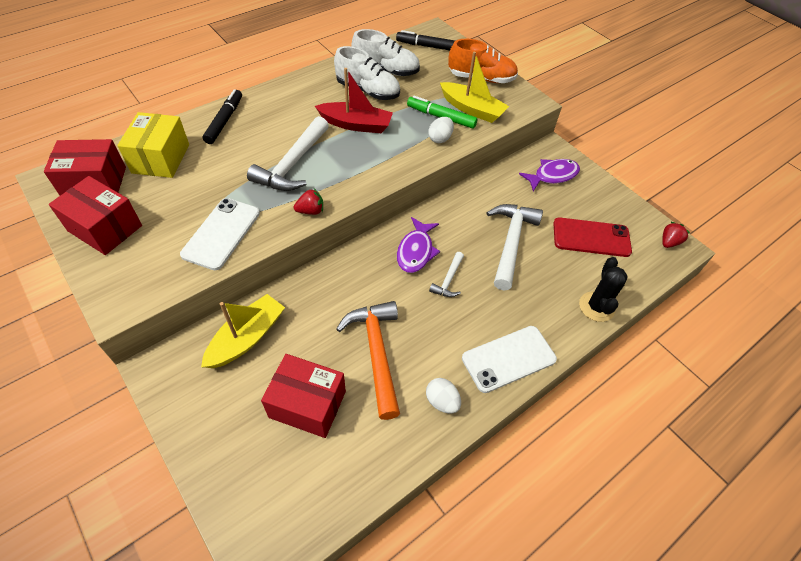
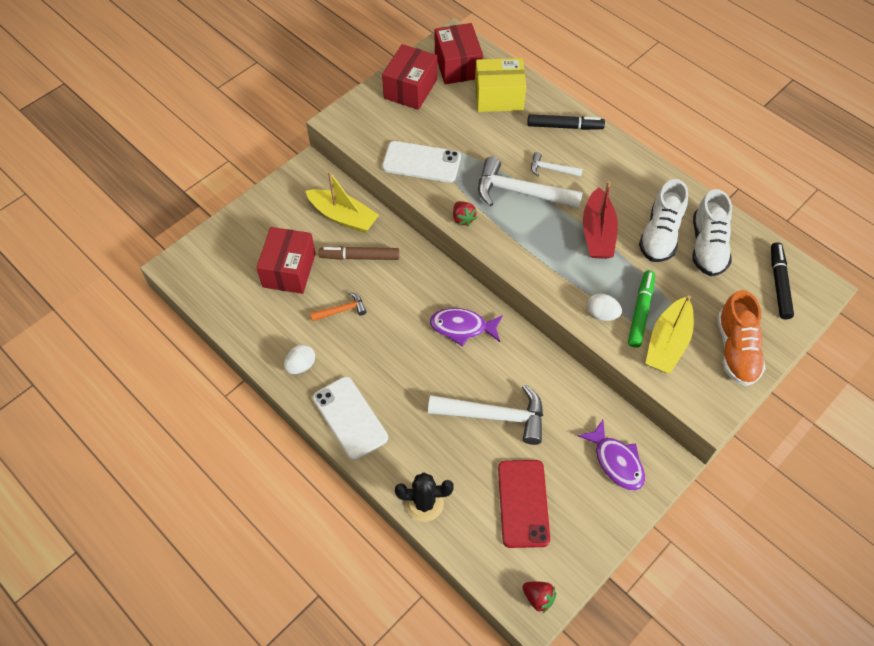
camera: 85 degrees right, 5 degrees up
(309, 327) = (360, 257): none -> brown marker
(376, 353) = (341, 310): orange hammer -> orange hammer, size x0.51
(448, 280) = (432, 359): white hammer -> white hammer (552, 169)

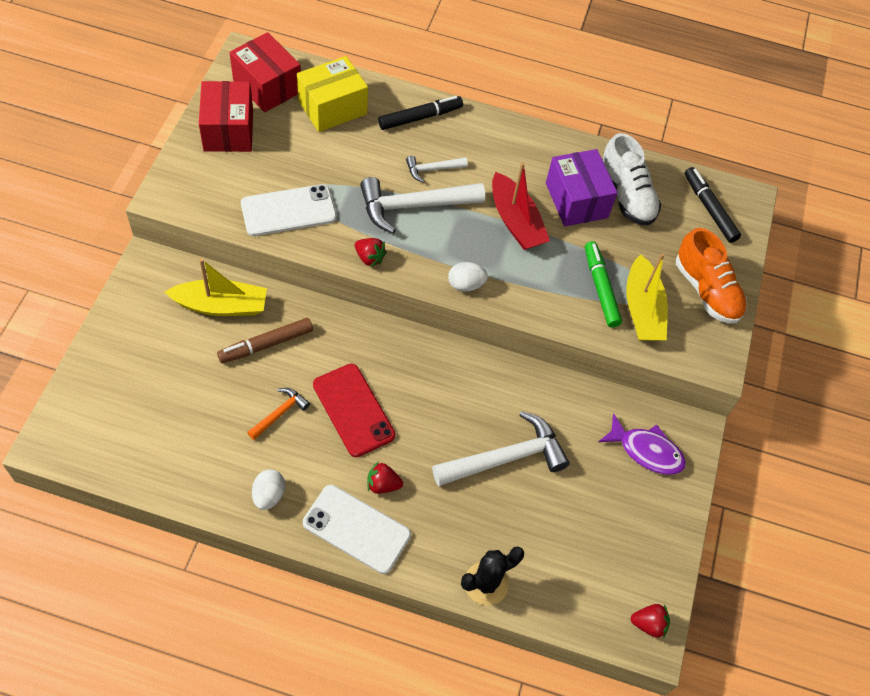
camera: 35 degrees left, 0 degrees up
(289, 270) = (192, 392): red box -> none
(387, 394) = (383, 484): none -> red strawberry
(462, 327) = (421, 377): purple fish -> none
(523, 503) = (582, 535): red phone -> red phone (353, 410)
(601, 314) = (565, 305): white egg -> white egg (465, 285)
(660, 235) = (576, 200): white shoe -> purple box

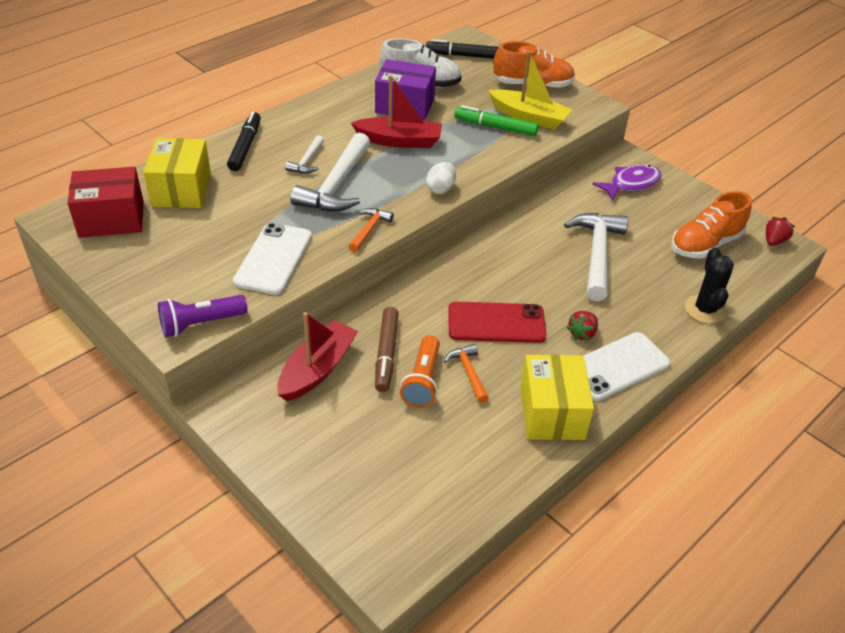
camera: 55 degrees left, 15 degrees down
(186, 204) = (201, 324): none -> purple flashlight
(221, 305) = (317, 369): yellow boat -> red boat
(228, 130) = (138, 263): red box -> none
(250, 384) = (422, 381): none -> orange flashlight
(269, 495) = (552, 412): white egg -> yellow box
(369, 258) = (369, 230): red strawberry -> orange hammer
(592, 554) = (705, 244): none -> orange shoe

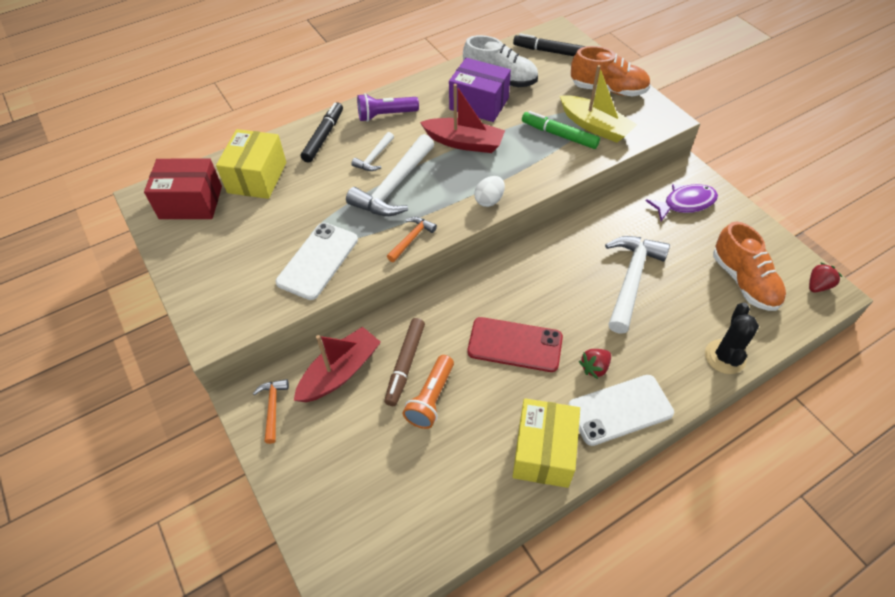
camera: 15 degrees right, 10 degrees up
(201, 324) = (237, 323): purple flashlight -> purple flashlight (385, 115)
(468, 372) = (475, 396): orange hammer -> orange hammer (273, 408)
(705, 244) = (744, 281): orange shoe -> orange shoe turned 90 degrees counterclockwise

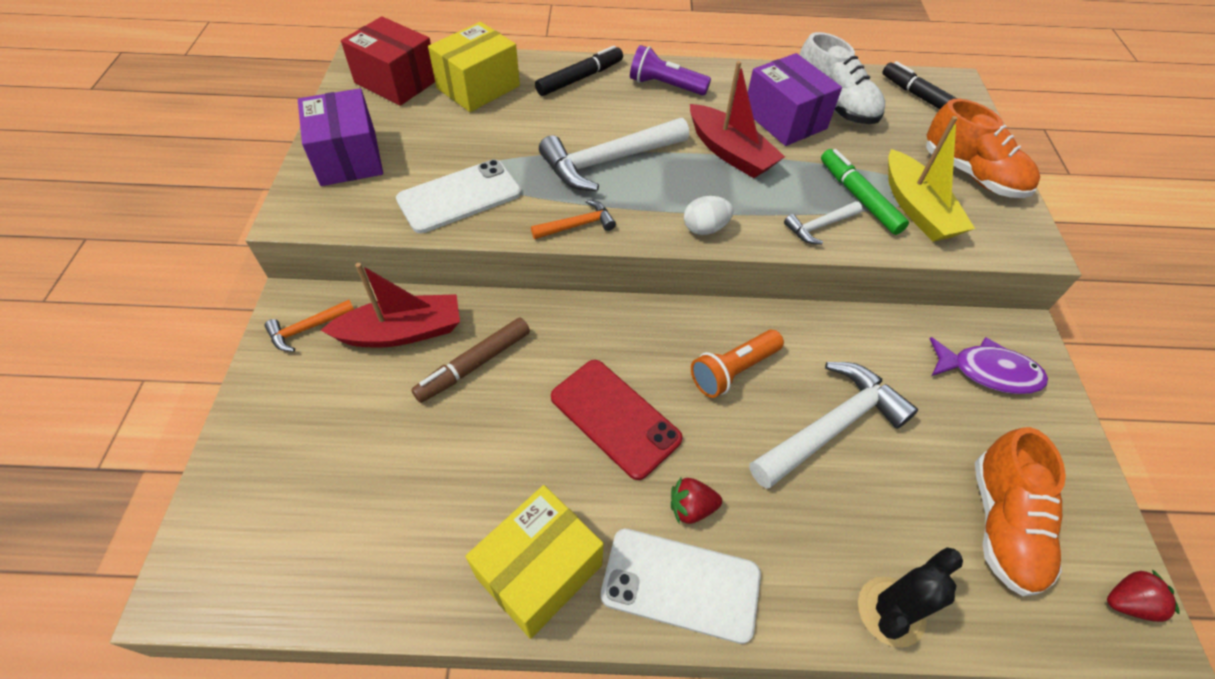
camera: 30 degrees right, 0 degrees up
(211, 275) = (348, 158): none -> purple box
(273, 408) = (307, 328): orange hammer -> orange hammer turned 150 degrees counterclockwise
(374, 157) = (614, 122): white hammer -> white hammer (819, 226)
(431, 398) = (467, 420): orange flashlight -> orange flashlight (733, 371)

